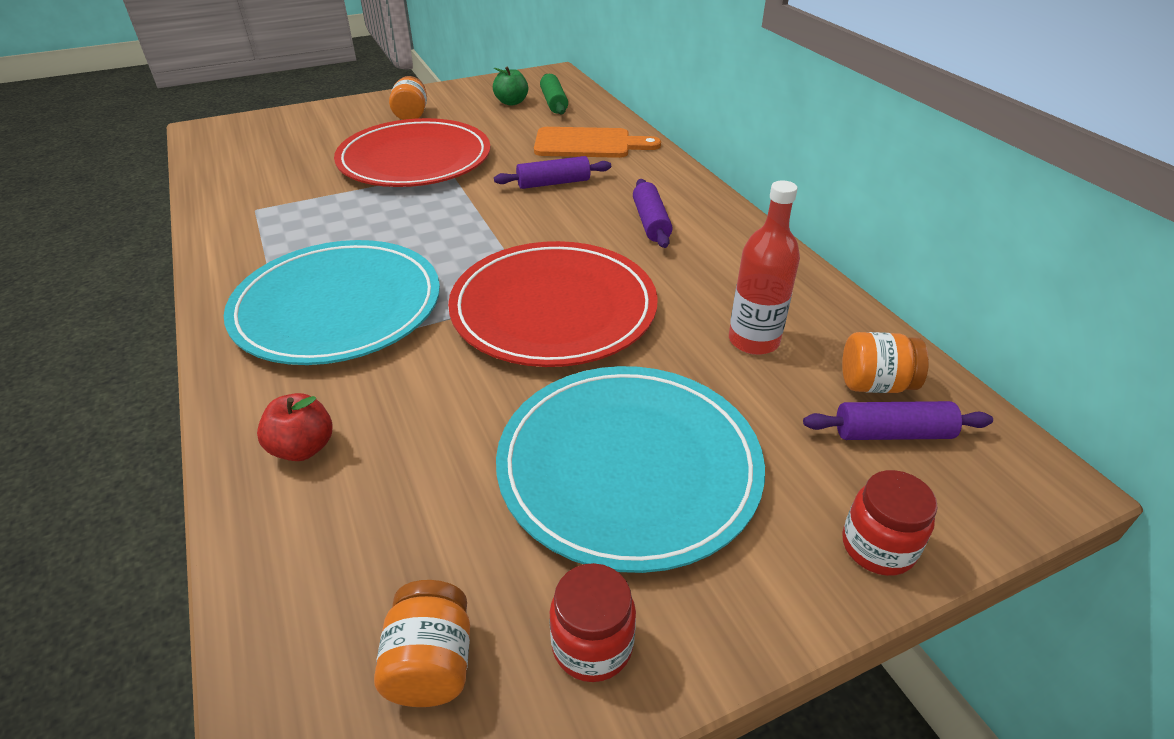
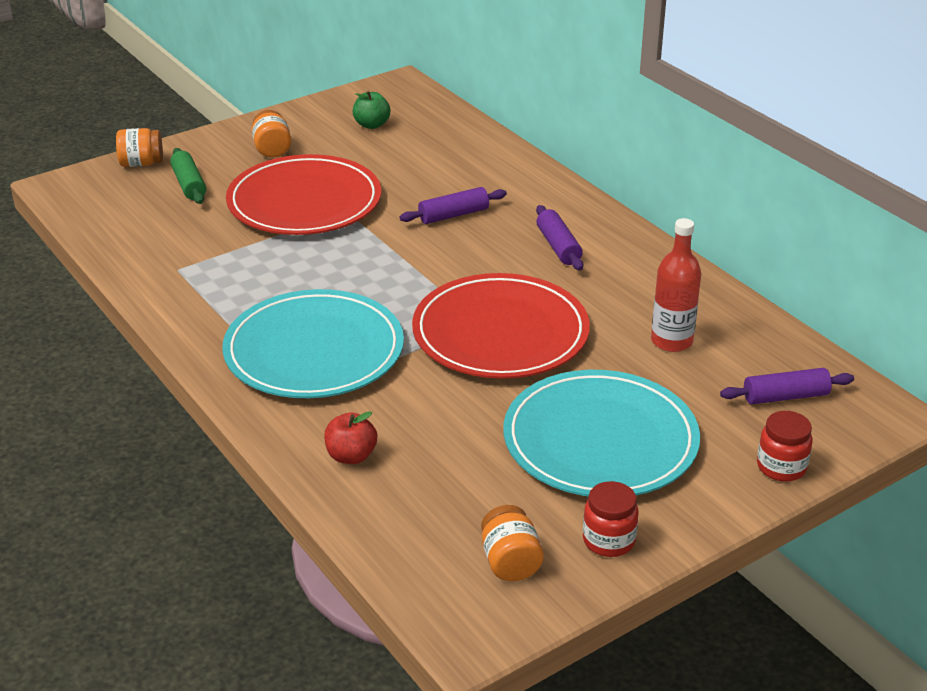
camera: 10 degrees left, 5 degrees down
(554, 102) = (416, 121): green rolling pin -> green rolling pin (189, 184)
(588, 144) = (471, 168): orange cutting board -> none
(875, 384) = (770, 364): orange jar -> orange jar (141, 163)

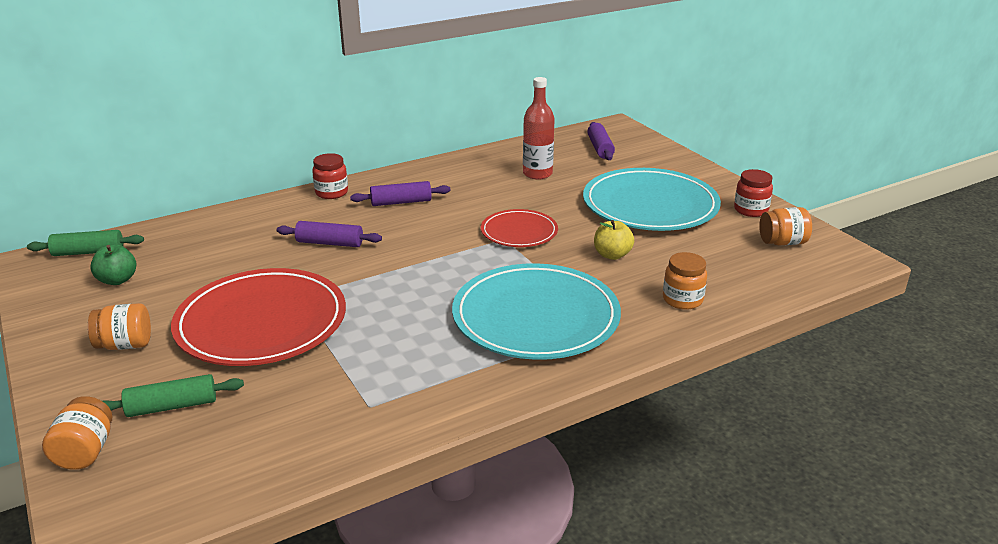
camera: 85 degrees left, 5 degrees down
(351, 456) = (682, 300): red apple -> orange jar
(419, 102) = (88, 252): none -> green rolling pin
(453, 215) = (330, 243): purple rolling pin -> purple rolling pin turned 60 degrees counterclockwise
(453, 404) = (612, 255): none -> yellow apple
(500, 333) = (519, 232): red plate -> red plate, size x0.54
(781, 467) = (669, 157): red jar -> red jar (331, 193)

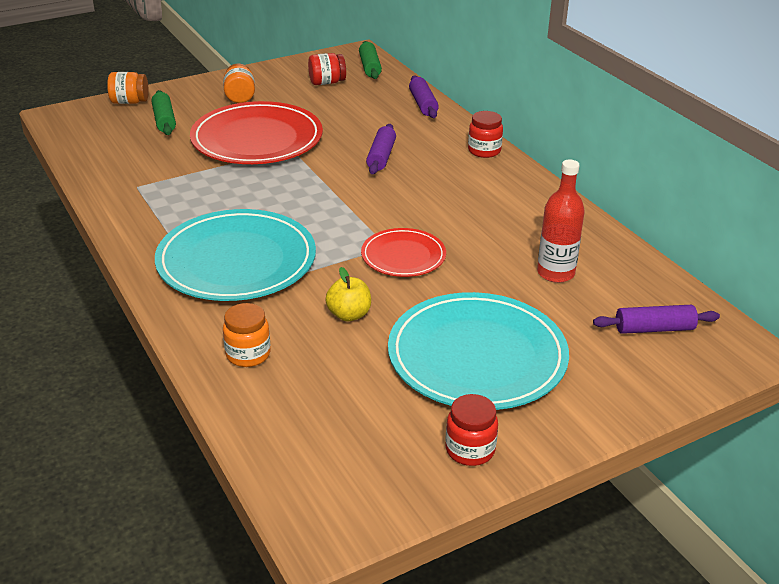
camera: 90 degrees right, 5 degrees up
(117, 280) = (327, 82): green apple -> red jar
(401, 202) = (467, 187): purple rolling pin -> purple rolling pin (423, 104)
(782, 242) = (374, 463): orange jar -> none

